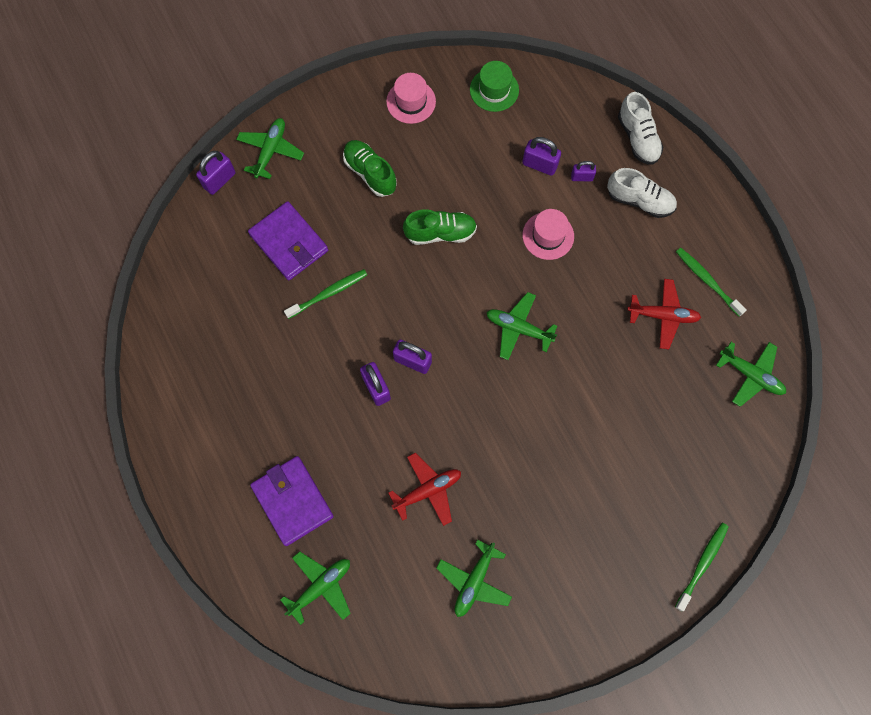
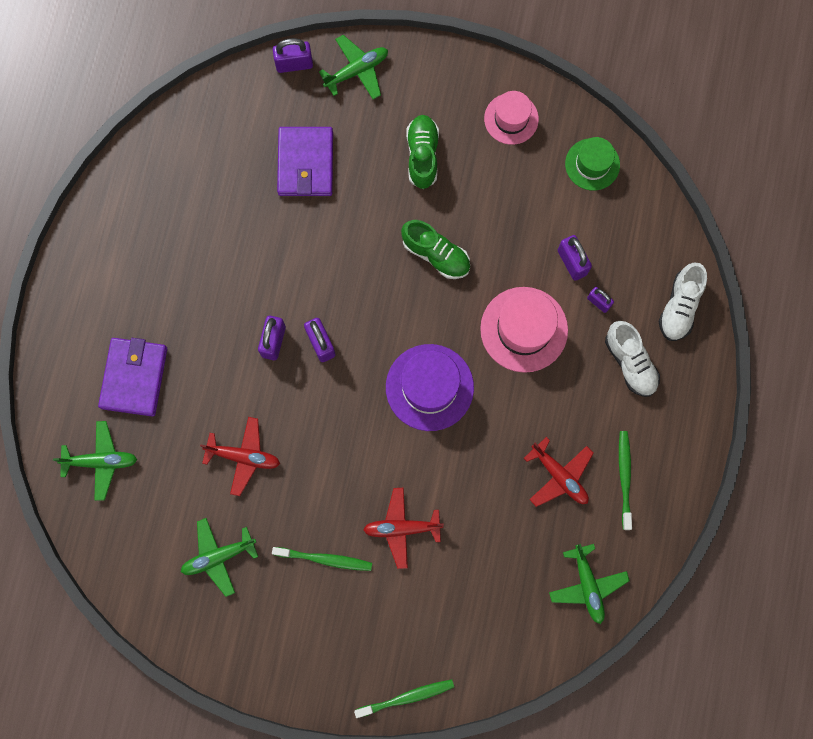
camera: 40 degrees right, 5 degrees up
(328, 293) = (301, 232): green toothbrush -> green toothbrush (324, 559)
(518, 328) = (429, 387): green plane -> purple hat
(548, 236) = (524, 329): pink hat -> pink hat, size x1.55
(589, 444) = (402, 528): none -> red plane

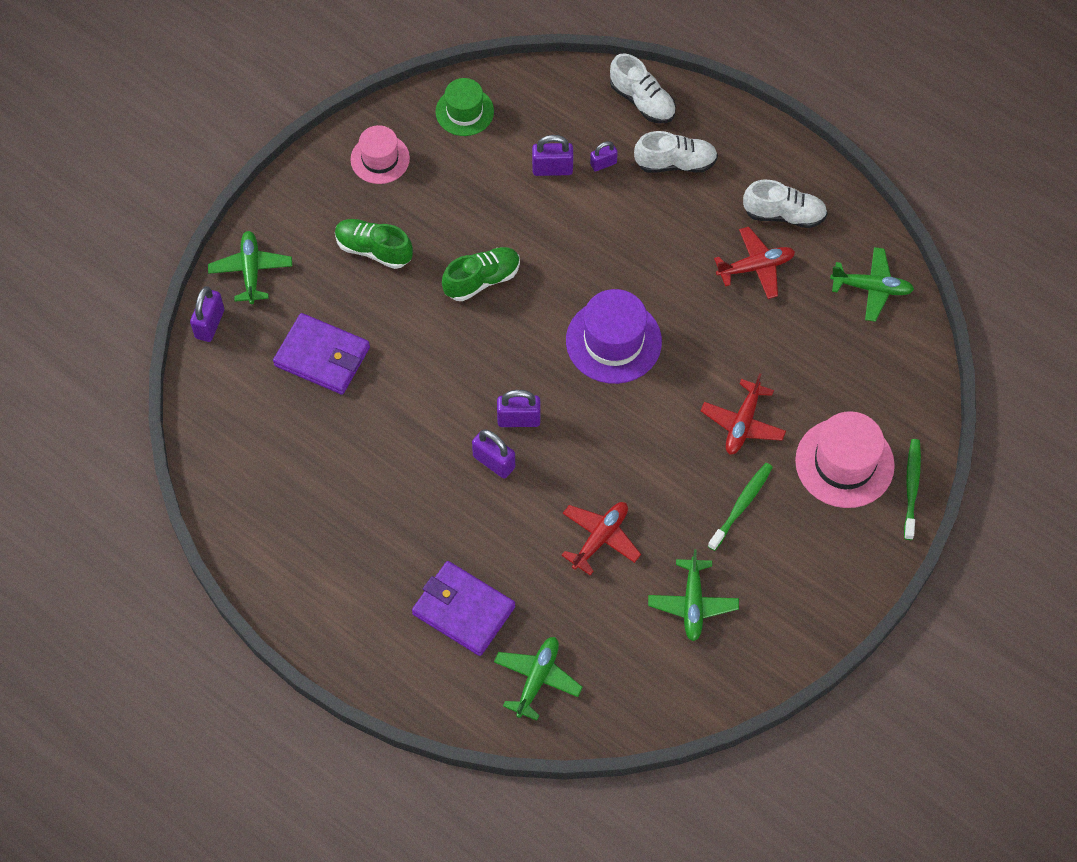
camera: 65 degrees left, 15 degrees down
(524, 329) = (597, 236): pink hat -> pink hat (844, 463)
(624, 478) = (784, 215): green toothbrush -> white shoe

